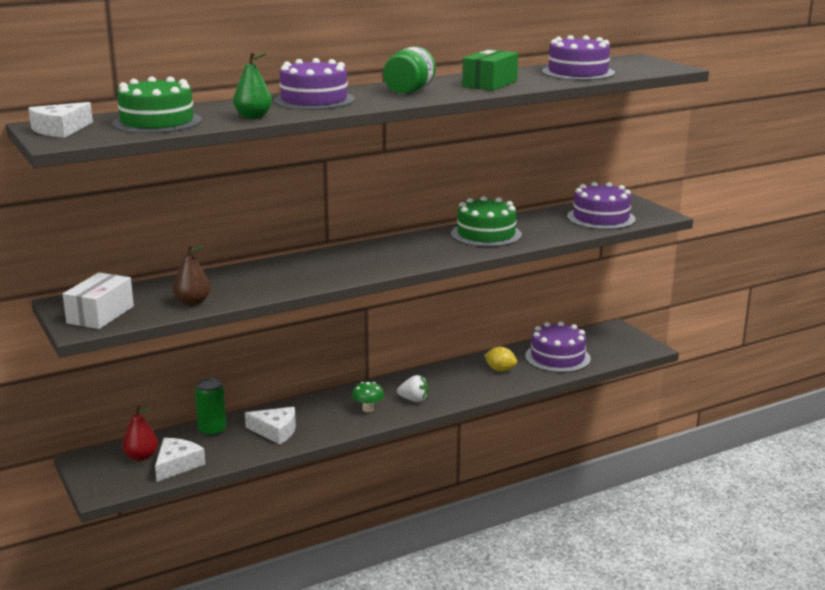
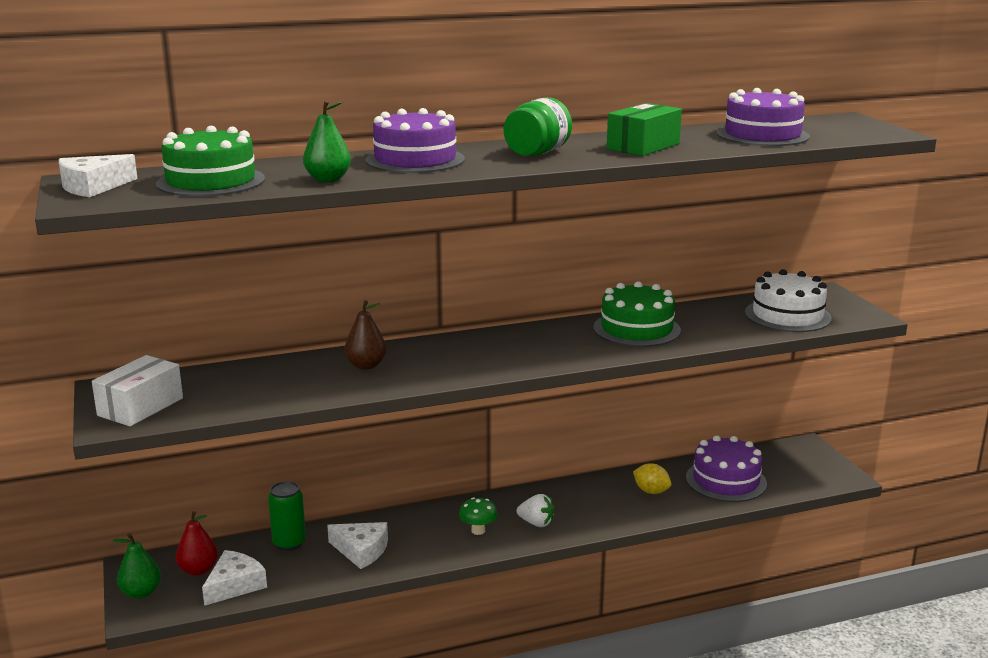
camera: 10 degrees right, 0 degrees up
(98, 477) = (141, 593): none -> green pear
(192, 302) = (252, 398): brown pear -> brown pear (366, 365)
(601, 218) = (787, 315): purple cake -> white cake

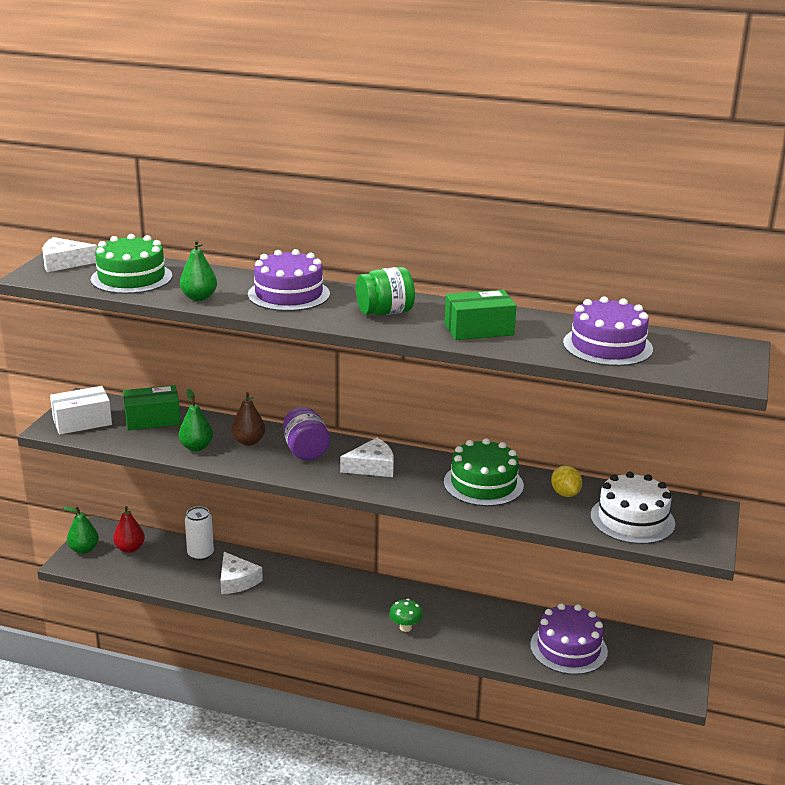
camera: 35 degrees right, 5 degrees up
(225, 379) = (152, 419): none -> green box
(235, 585) = (138, 569): white cheese -> white cheese (372, 466)
(289, 543) = (200, 554): green can -> white can
(317, 387) = (196, 447): none -> green pear
(436, 355) = (306, 451): none -> purple jar
(478, 530) = (328, 602): green mushroom -> green mushroom (405, 627)
(536, 523) = (375, 615): white strawberry -> none
(651, 491) = (494, 629): yellow lemon -> yellow lemon (565, 493)

